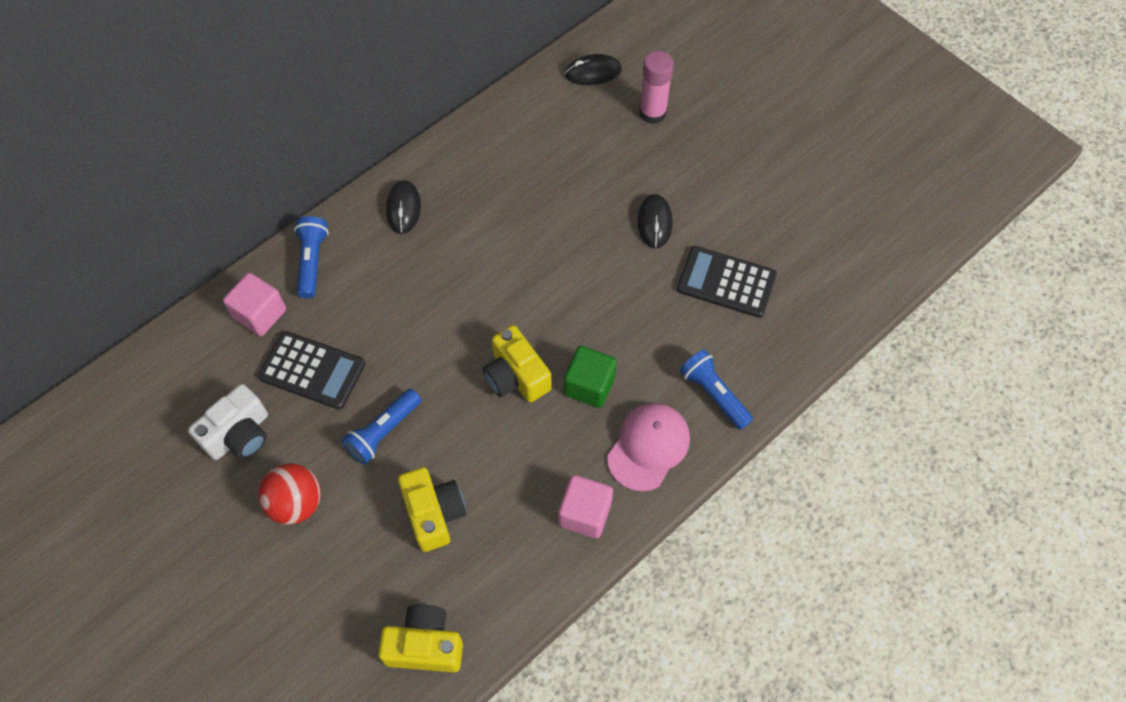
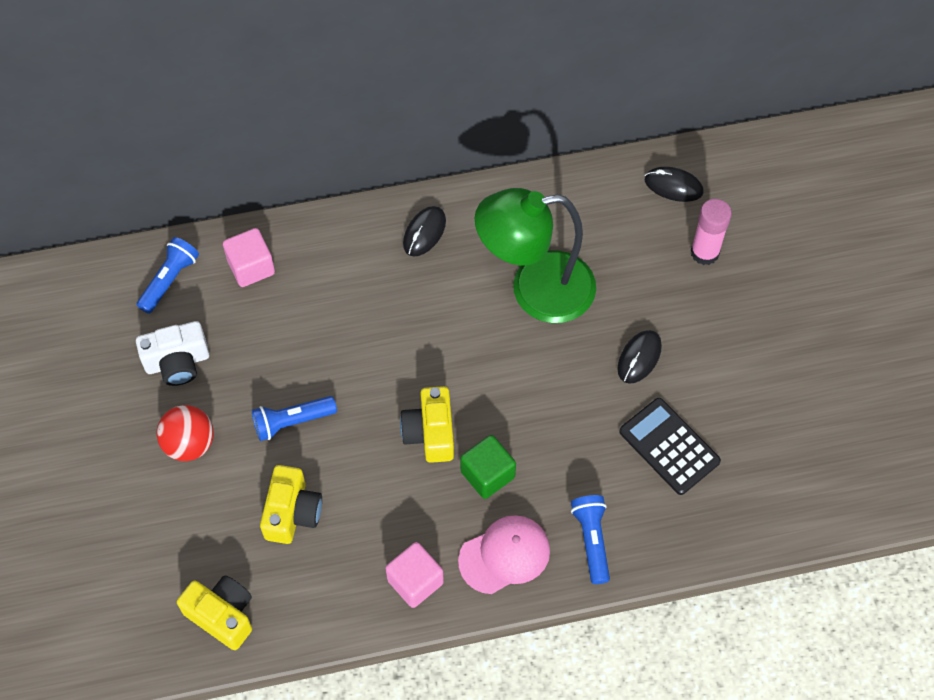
camera: 30 degrees right, 0 degrees up
(312, 261) = (320, 242): blue flashlight -> blue flashlight (170, 280)
(312, 370) = (265, 338): black calculator -> none
(531, 210) = (535, 290): none -> green lamp

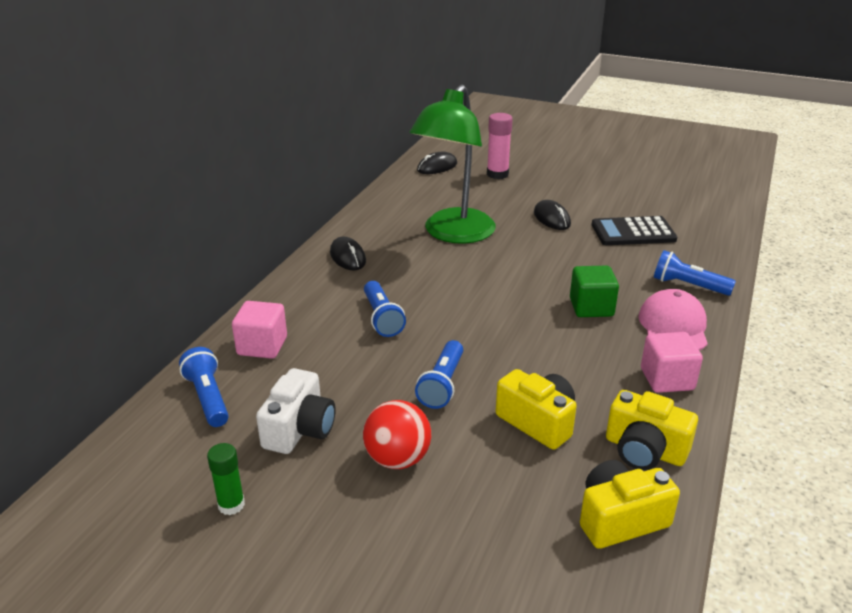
camera: 55 degrees left, 30 degrees down
(84, 375) = (231, 505): none -> green glue stick
(349, 323) = (381, 318): none -> blue flashlight
(430, 433) = (527, 319): yellow camera -> yellow camera (644, 450)

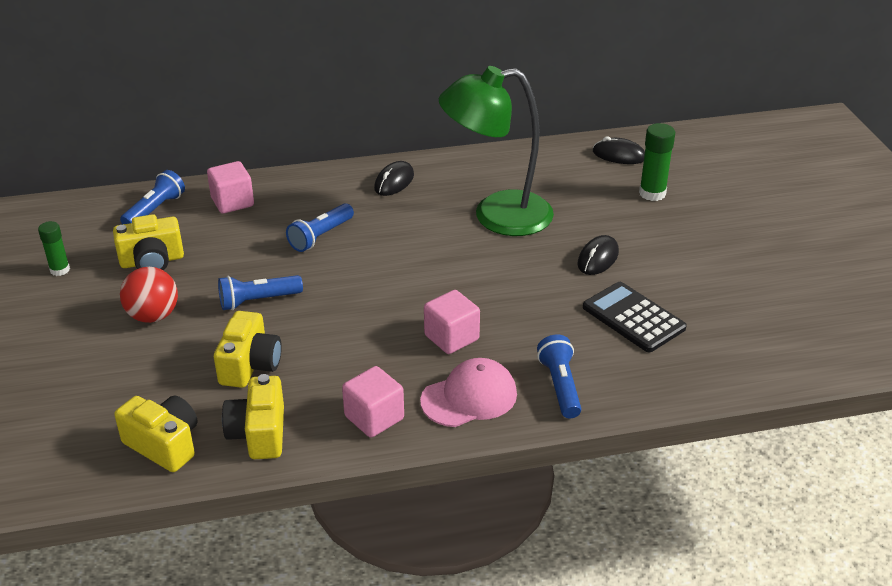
camera: 55 degrees right, 5 degrees up
(299, 429) = (152, 261): white camera -> yellow camera
(497, 174) = (652, 193): pink glue stick -> green glue stick
(591, 307) = (451, 337): green cube -> pink cube

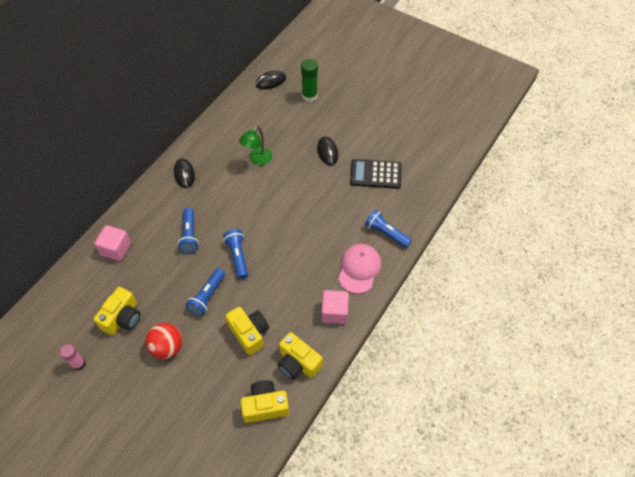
camera: 45 degrees left, 20 degrees up
(60, 270) = (78, 364): green glue stick -> pink glue stick
(155, 210) = (80, 286): blue flashlight -> blue flashlight (238, 256)
(451, 337) = (317, 244): pink cube -> none
(496, 216) = (257, 159): green lamp -> green lamp, size x0.48

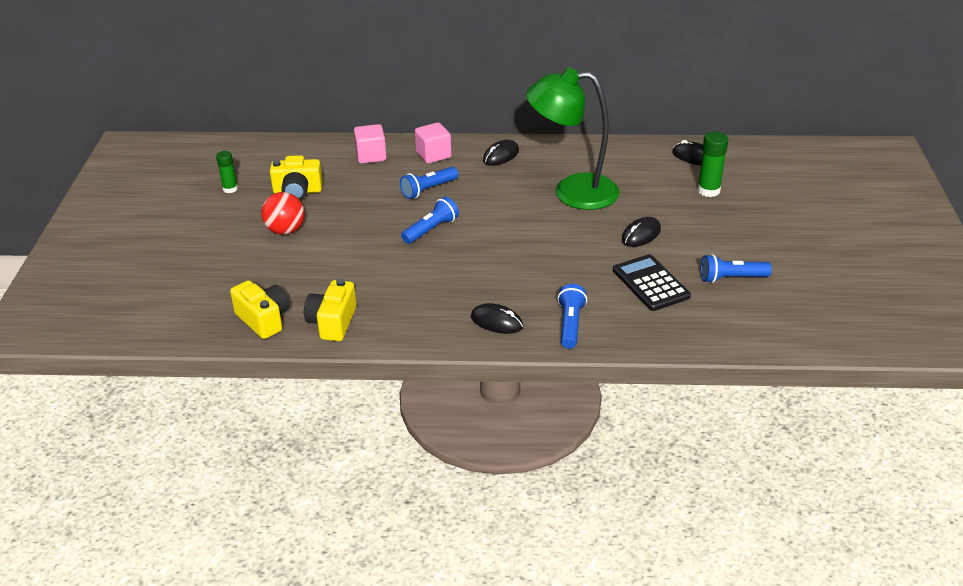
camera: 60 degrees right, 20 degrees down
(78, 364) = (230, 189): pink glue stick -> green glue stick
(207, 296) = (364, 230): blue flashlight -> blue flashlight (731, 278)
(249, 333) = (342, 275): yellow camera -> none
(257, 159) = (572, 192): green lamp -> green lamp, size x2.09
(334, 312) = (420, 325): pink cube -> pink cube (433, 155)
(359, 269) = (497, 322): pink cap -> black mouse

